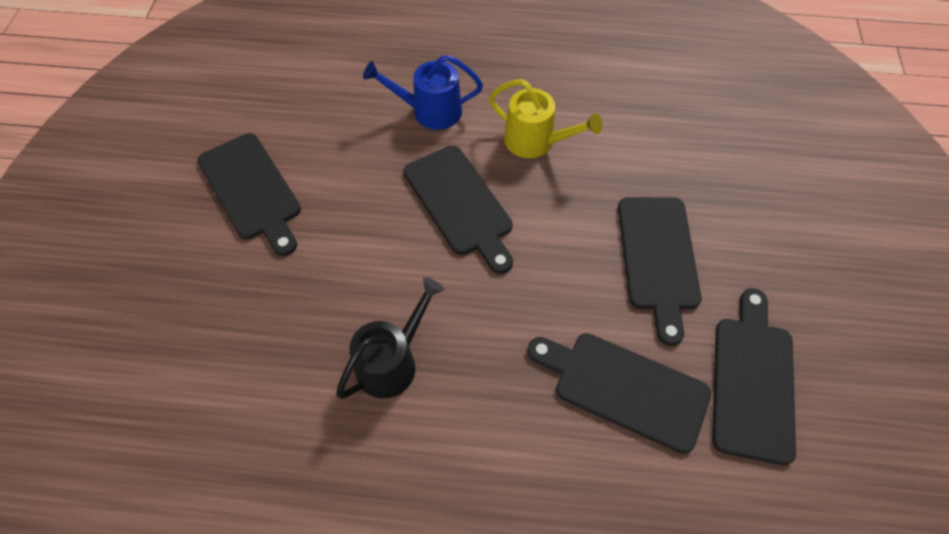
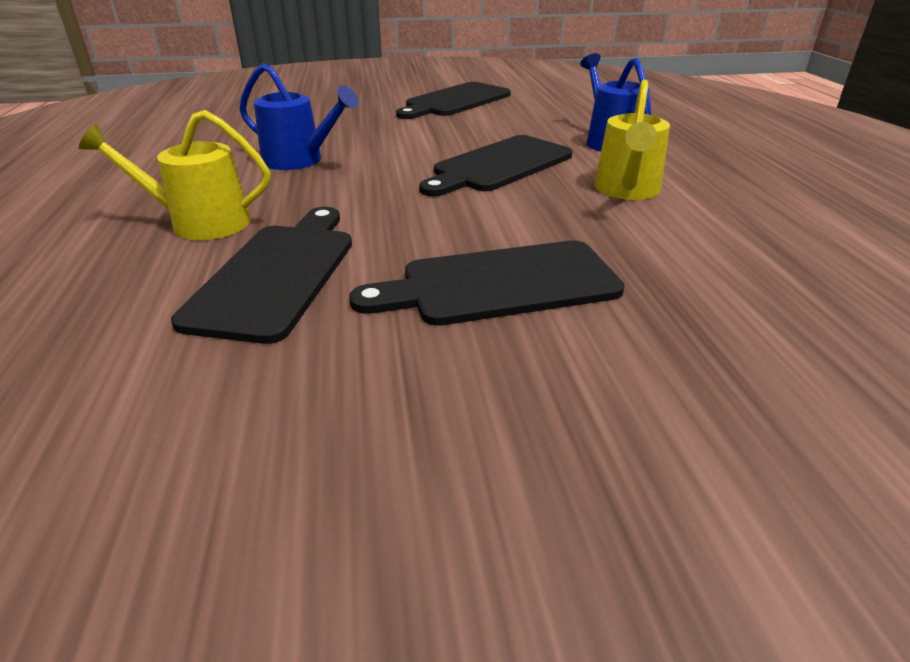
camera: 75 degrees right, 25 degrees down
(392, 362) = (299, 160): black watering can -> blue watering can
(522, 448) = (200, 223): none -> yellow watering can
(752, 381) = (297, 388): black cutting board -> none

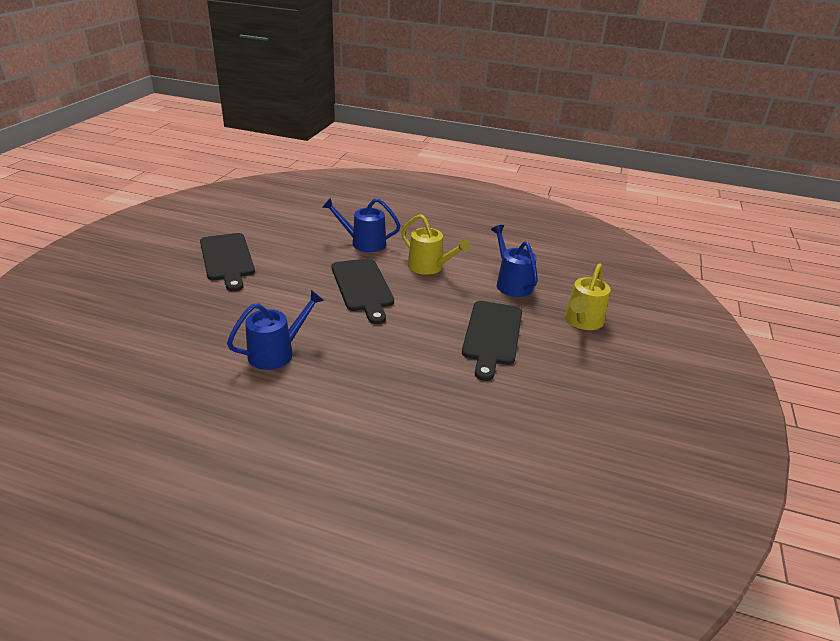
camera: 65 degrees left, 0 degrees up
(200, 223) = (347, 412): yellow watering can -> yellow watering can (582, 321)
(277, 274) = (437, 395): black cutting board -> none
(706, 266) = (511, 283): none -> blue watering can

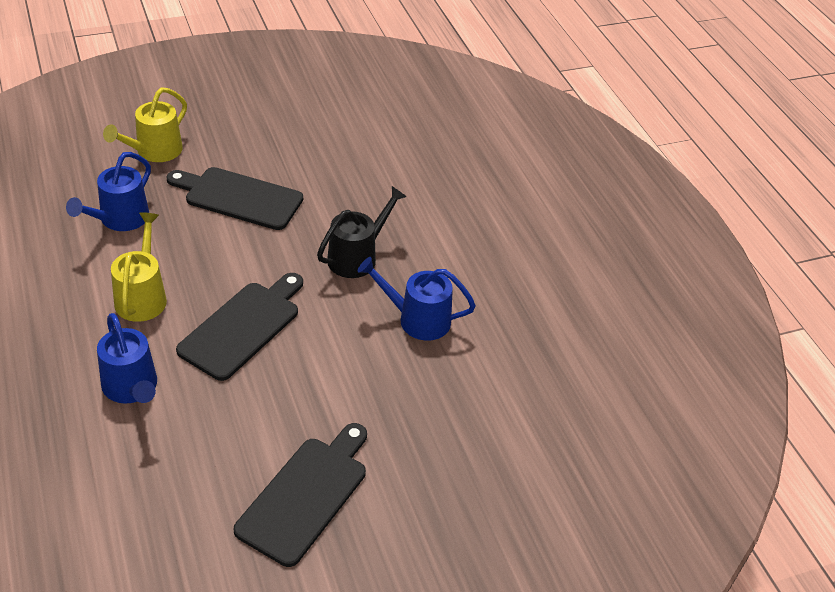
camera: 130 degrees left, 10 degrees up
(368, 358) = (357, 257): none -> black watering can
(492, 335) = (239, 197): black cutting board -> black cutting board turned 135 degrees counterclockwise
(582, 321) = (154, 152): yellow watering can -> yellow watering can turned 135 degrees clockwise

